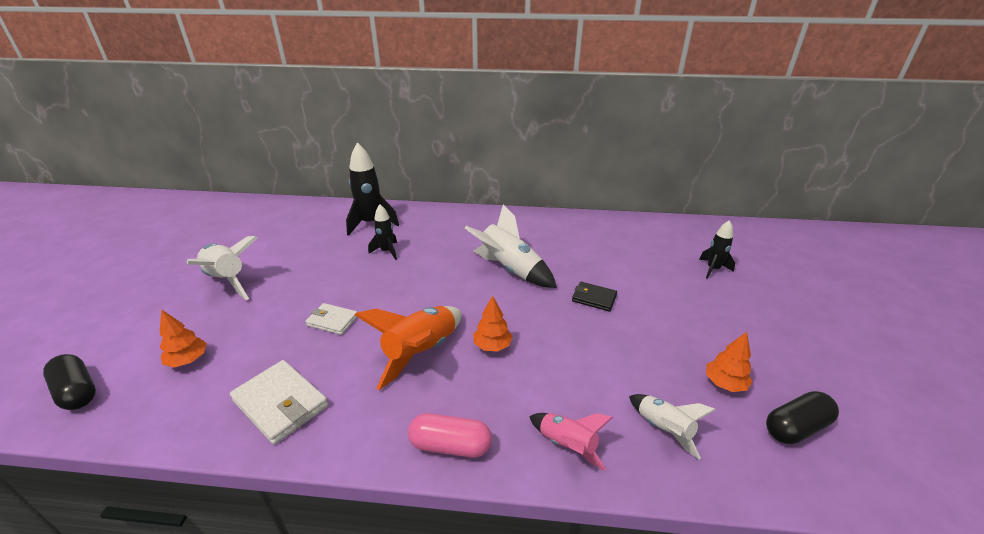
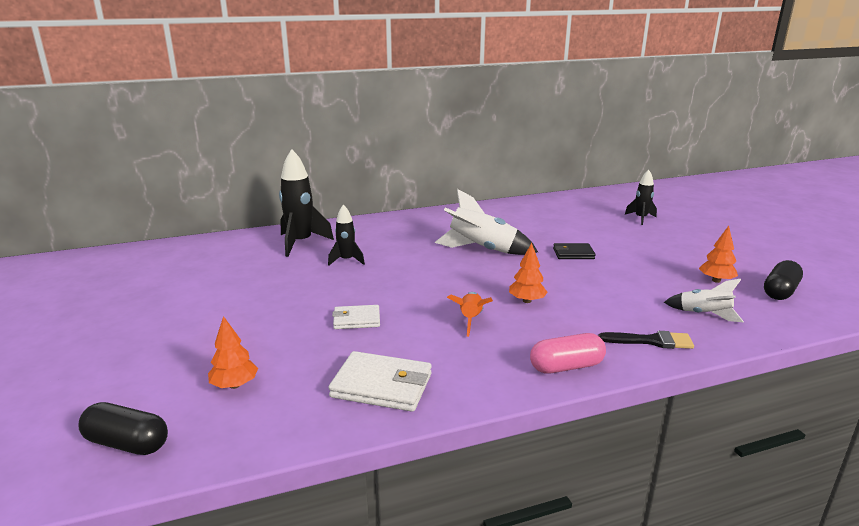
camera: 25 degrees left, 10 degrees down
(227, 280) = (190, 317): white rocket -> none
(421, 352) = (470, 319): orange rocket -> orange rocket, size x0.58
(567, 445) = (651, 341): pink rocket -> black brush

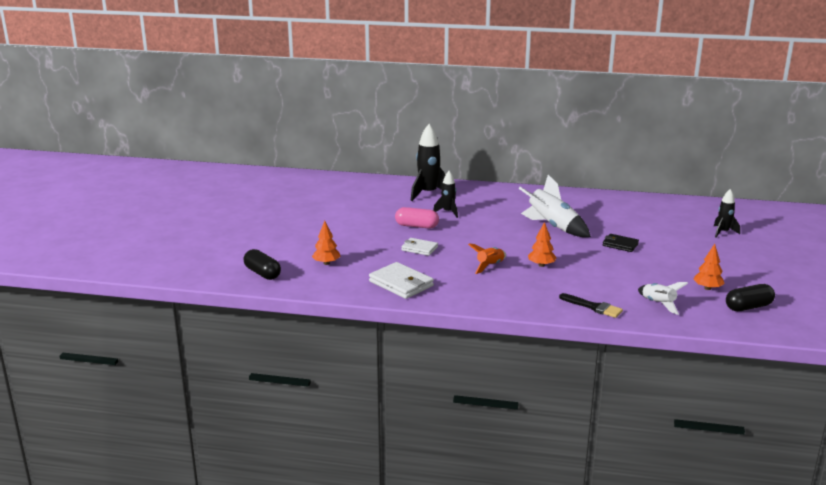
camera: 30 degrees right, 0 degrees up
(566, 367) = (517, 304): pink capsule -> pink capsule (416, 226)

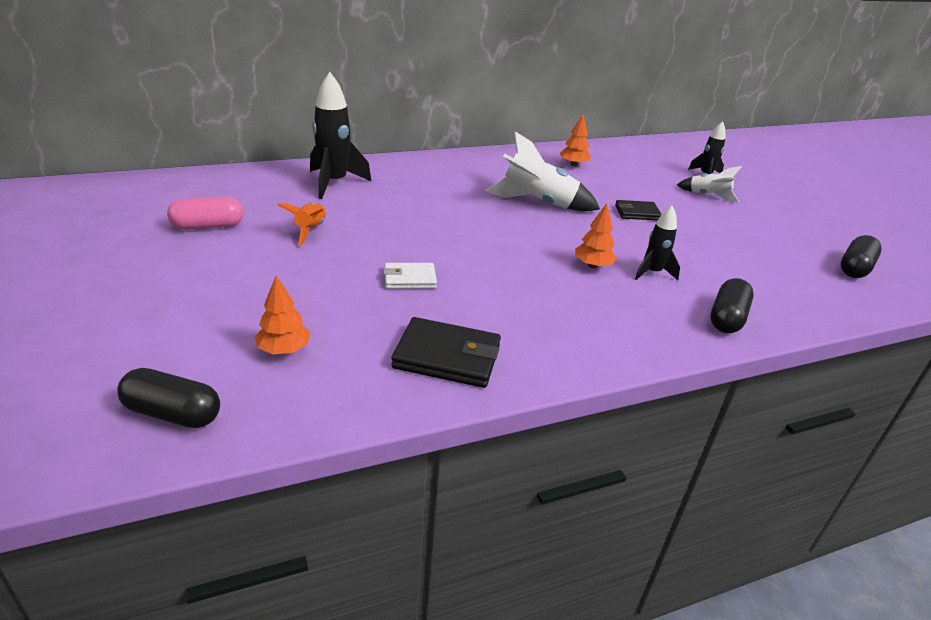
camera: 35 degrees left, 10 degrees up
(401, 284) = (447, 357): white wallet -> black wallet
(416, 226) = (368, 239): pink capsule -> pink capsule (208, 226)
(448, 212) = (389, 207): black rocket -> black rocket (652, 272)
(490, 266) = (534, 284): orange rocket -> orange rocket (310, 230)
(593, 307) = (727, 318): black brush -> black capsule
(658, 304) = (779, 290): white rocket -> white rocket (708, 195)
(707, 288) = (789, 252): orange tree -> orange tree (573, 164)

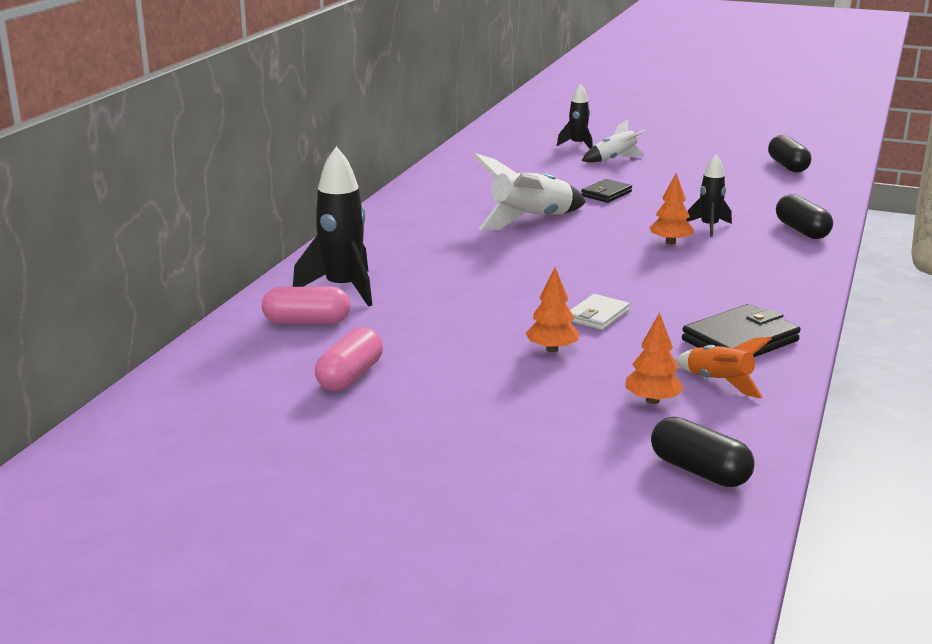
camera: 45 degrees left, 10 degrees down
(173, 413) = (699, 471): black capsule -> black capsule turned 75 degrees clockwise
(273, 189) = (307, 322): none -> pink capsule
(310, 230) = (438, 330): orange rocket -> orange rocket (719, 382)
(573, 164) = (476, 180): orange tree -> orange tree (552, 349)

